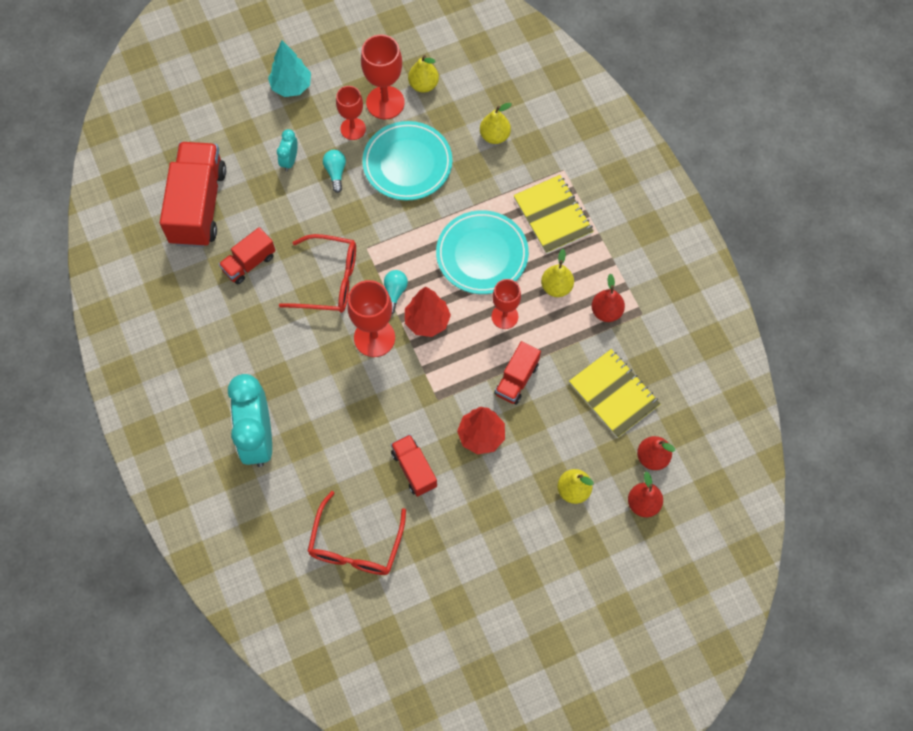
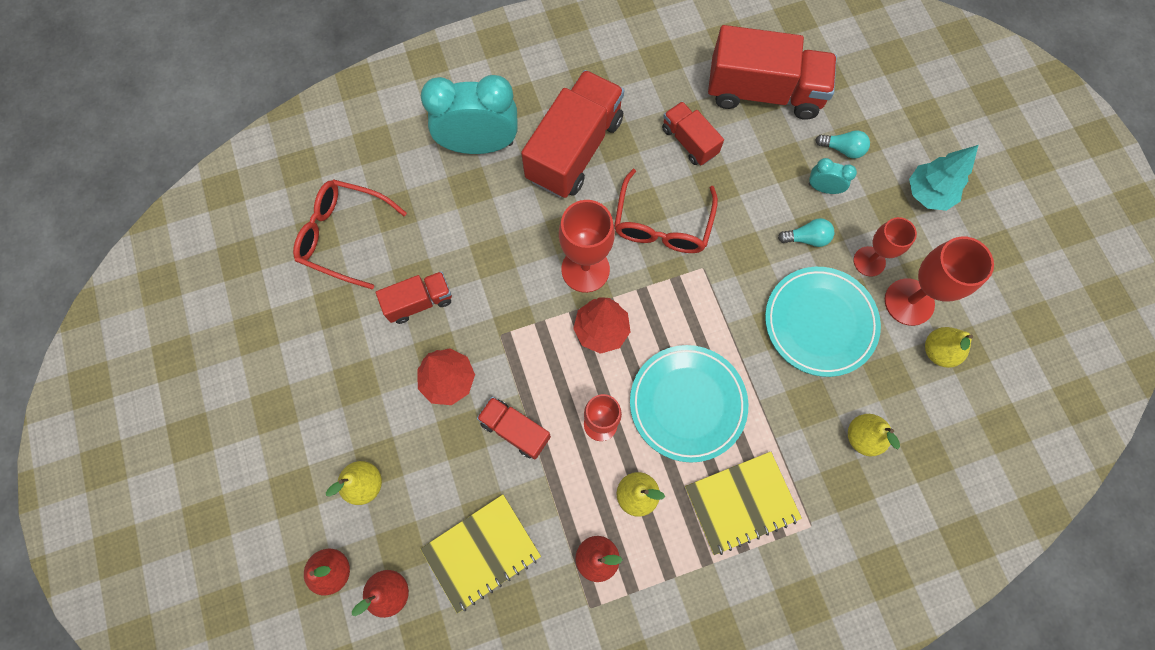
camera: 95 degrees right, 5 degrees up
(260, 355) = (574, 149): none -> red truck
(394, 293) = (641, 295): turquoise light bulb -> turquoise light bulb (842, 149)

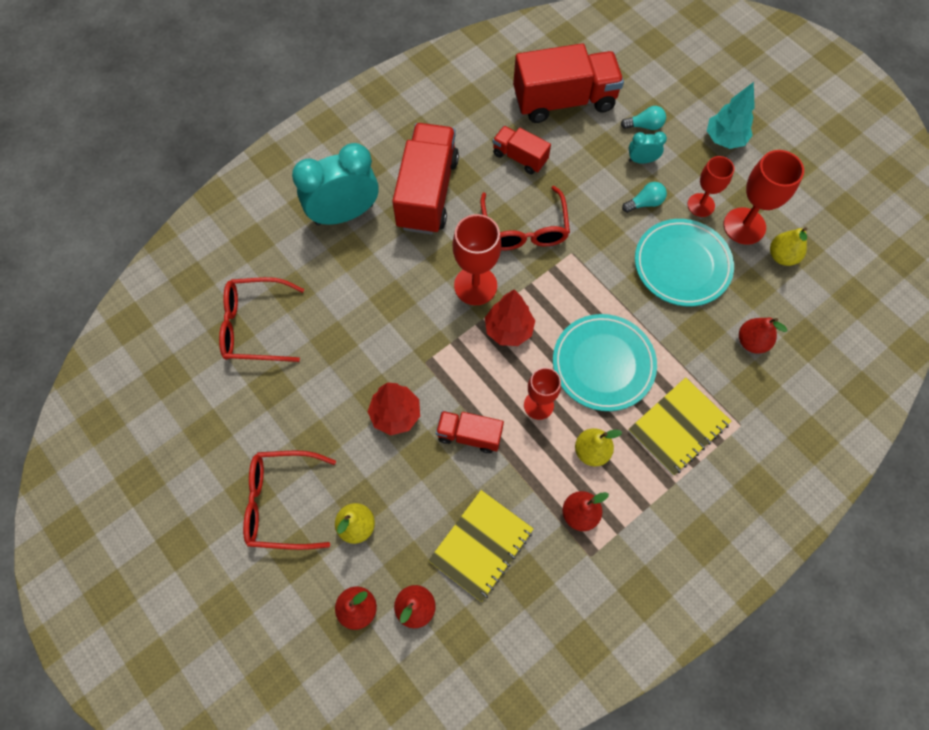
camera: 20 degrees left, 5 degrees down
(300, 431) = (281, 503): none -> red glasses
(419, 302) = (344, 359): red truck -> none
(862, 437) = (751, 342): yellow pear -> red pear

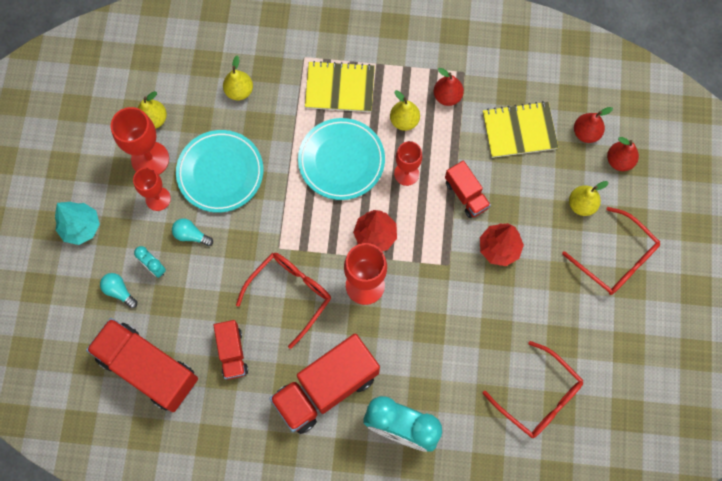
camera: 135 degrees left, 5 degrees up
(751, 342) = (239, 91): red pear -> yellow pear

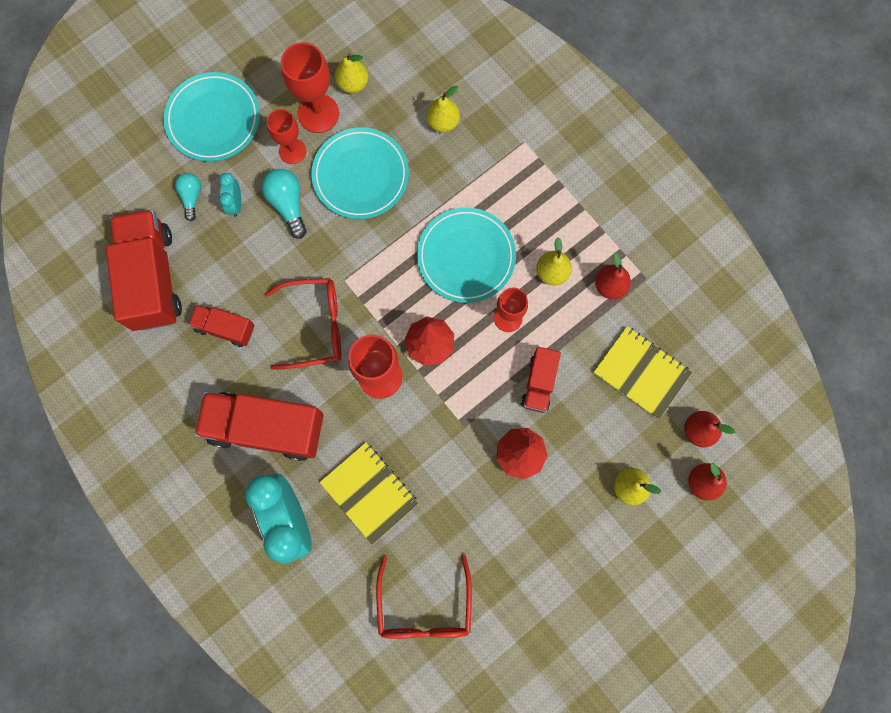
camera: 45 degrees right, 5 degrees up
(81, 227) = (213, 119): turquoise tree -> turquoise plate
(191, 235) = (288, 204): turquoise light bulb -> turquoise light bulb, size x1.51
(232, 353) = (225, 328): red truck -> red truck turned 75 degrees clockwise
(340, 88) = (527, 195): yellow notebook -> yellow notebook (369, 493)
(616, 259) = (610, 561): red glasses -> none

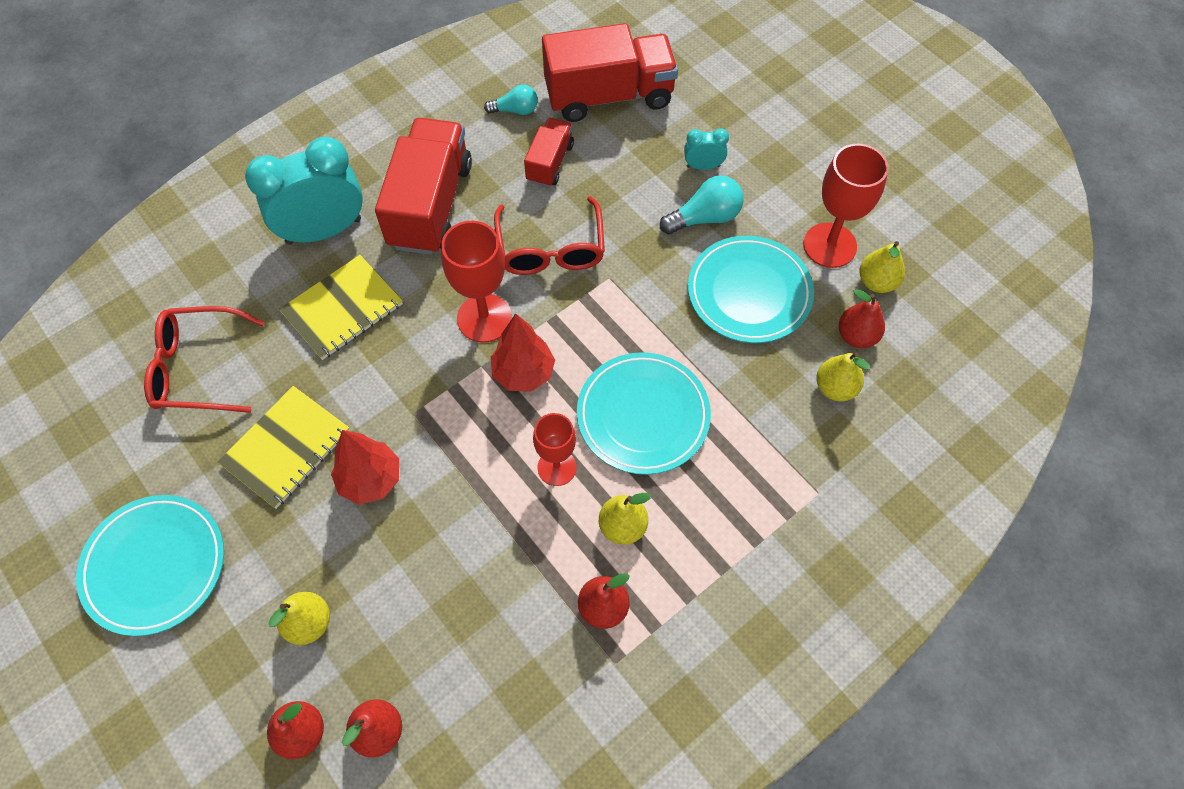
camera: 90 degrees right, 15 degrees down
(191, 197) = (708, 125): turquoise light bulb -> turquoise light bulb (515, 110)
(213, 119) = (808, 141): turquoise plate -> turquoise plate (155, 566)
(292, 151) = (775, 220): red goblet -> none
(400, 103) = (856, 336): none -> red pear
(539, 383) = (464, 506): red truck -> none
(641, 373) = (471, 648): yellow notebook -> yellow notebook (286, 448)

